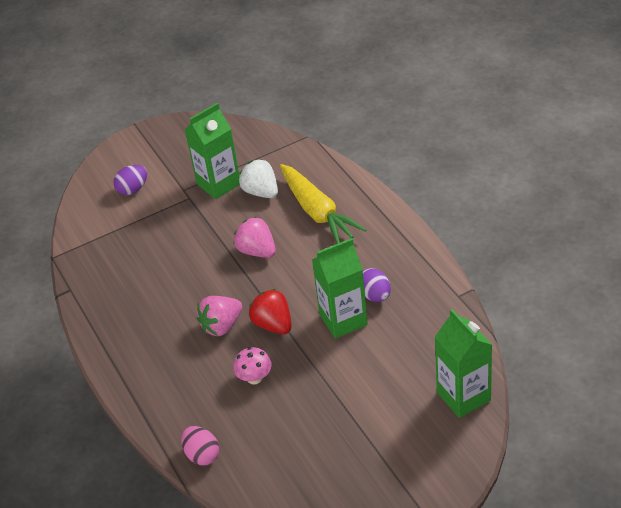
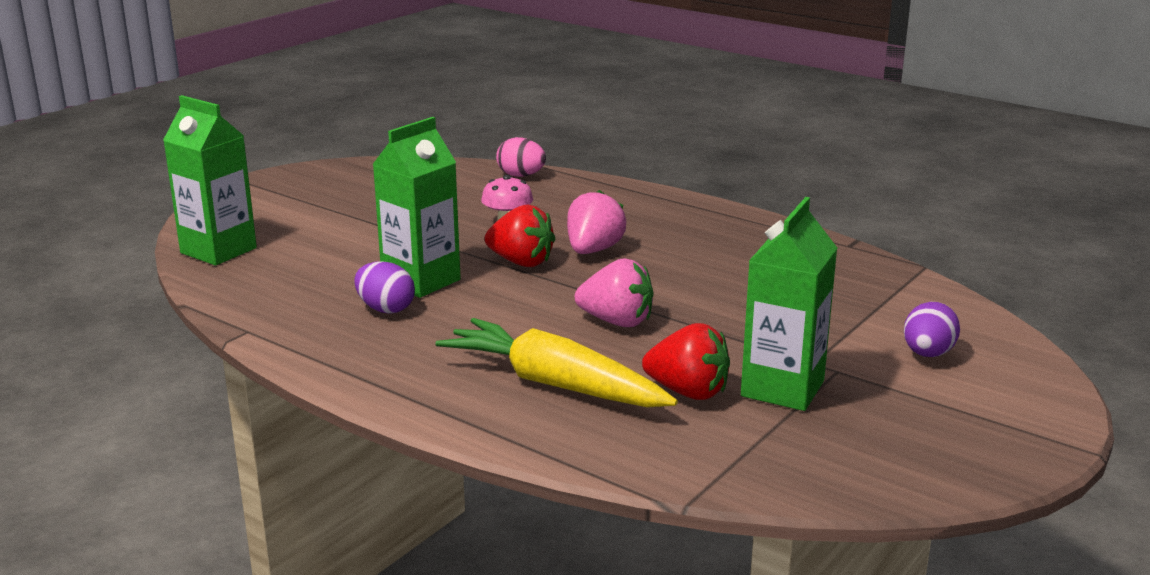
camera: 150 degrees right, 20 degrees down
(261, 192) = (688, 392): white strawberry -> red strawberry

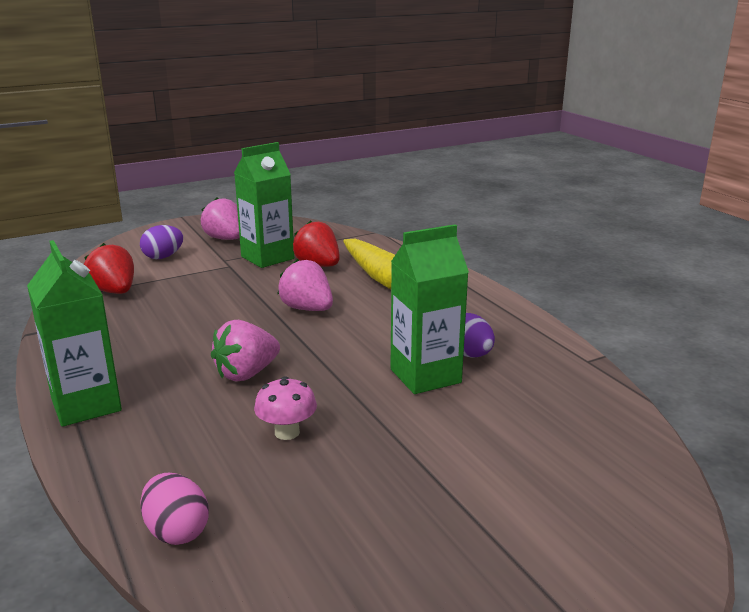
camera: 155 degrees left, 0 degrees up
(218, 250) = (633, 472): green carton -> green carton (86, 405)
(521, 262) = (322, 376): red strawberry -> red strawberry (114, 291)
(911, 412) = (225, 239): none -> pink strawberry

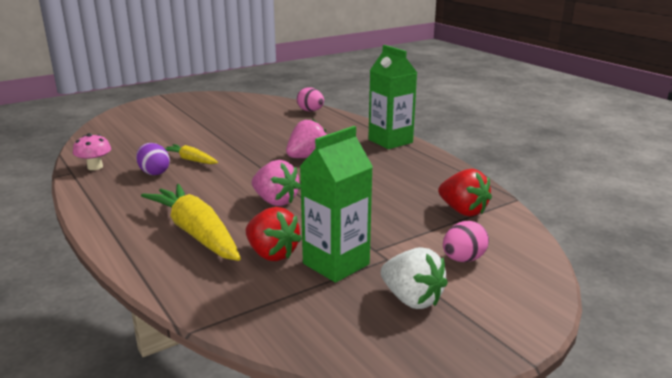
camera: 175 degrees right, 0 degrees up
(163, 257) = (463, 259): purple egg -> pink egg
(225, 239) = (412, 299): pink strawberry -> white strawberry
(287, 432) = (274, 135): pink mushroom -> pink mushroom (95, 167)
(425, 376) = (191, 160): green carton -> yellow carrot

